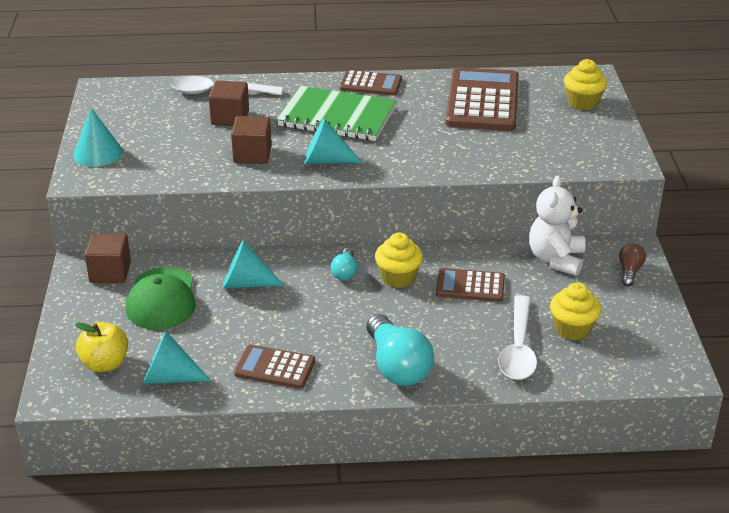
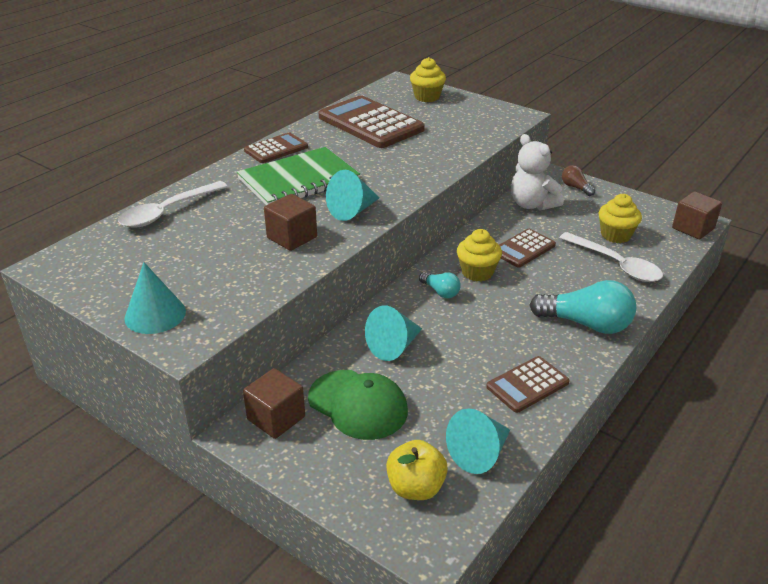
camera: 50 degrees left, 0 degrees up
(230, 118) = (218, 224): brown cube -> brown cube (693, 228)

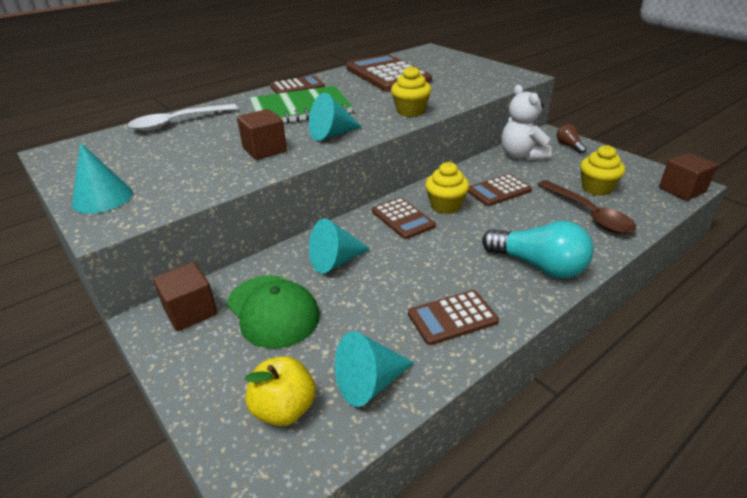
camera: 15 degrees right, 0 degrees up
(427, 97) = (446, 60): yellow cupcake -> yellow cupcake (410, 111)
(440, 292) = (403, 219): turquoise light bulb -> brown calculator
(616, 264) = (588, 214): white spoon -> brown spoon

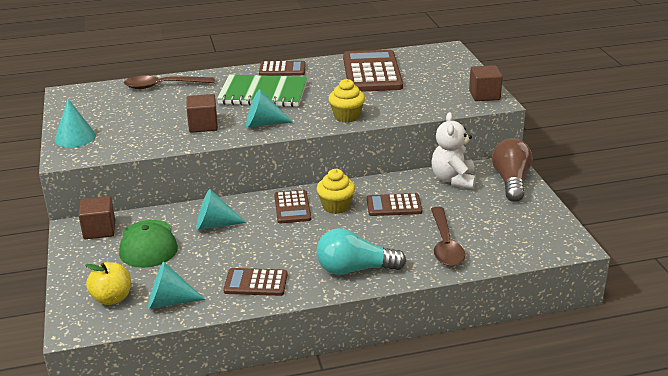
camera: 25 degrees right, 5 degrees down
(177, 123) = (163, 86): white spoon -> brown spoon
(538, 266) = (354, 269): turquoise light bulb -> turquoise light bulb turned 120 degrees clockwise
(569, 146) = (511, 181): brown light bulb -> brown light bulb, size x1.94
(596, 188) = (482, 226): yellow cupcake -> none
(682, 190) = (558, 248): brown cube -> brown cube (484, 95)

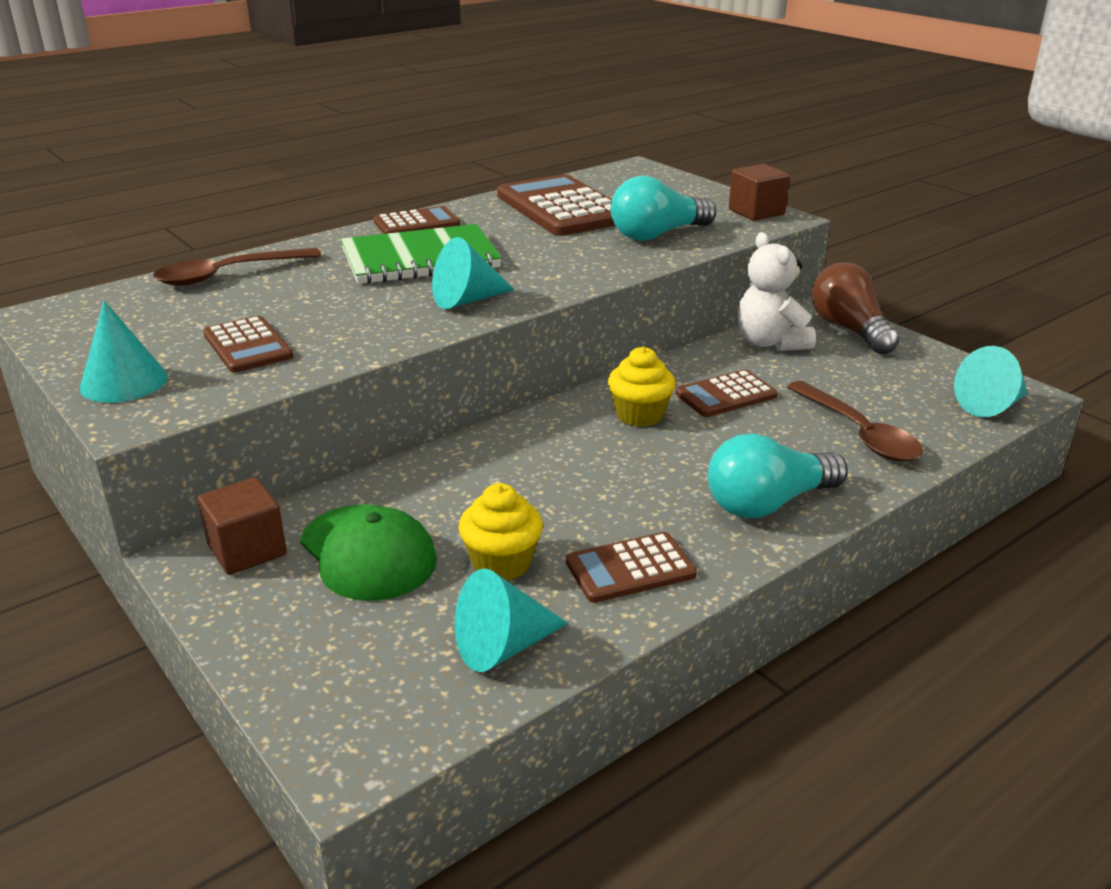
camera: 25 degrees left, 0 degrees up
(112, 298) = (381, 674): yellow apple -> none
(203, 125) = (363, 320): brown cube -> none
(214, 224) = (464, 489): turquoise cone -> turquoise cone (991, 406)
(292, 207) = (571, 431): brown calculator -> brown calculator (248, 346)
(347, 116) = (592, 268): yellow cupcake -> yellow cupcake (502, 563)
(406, 101) = (657, 235): none -> turquoise light bulb

